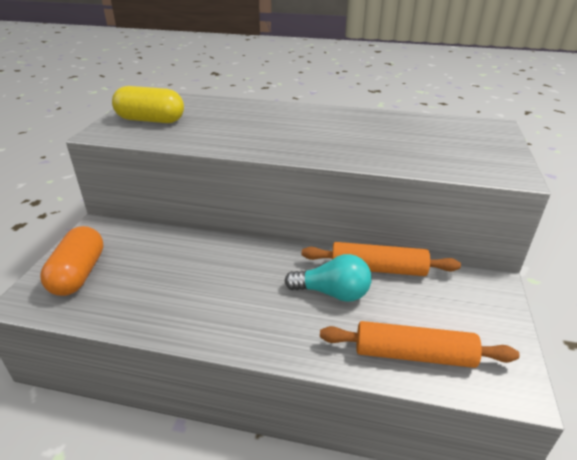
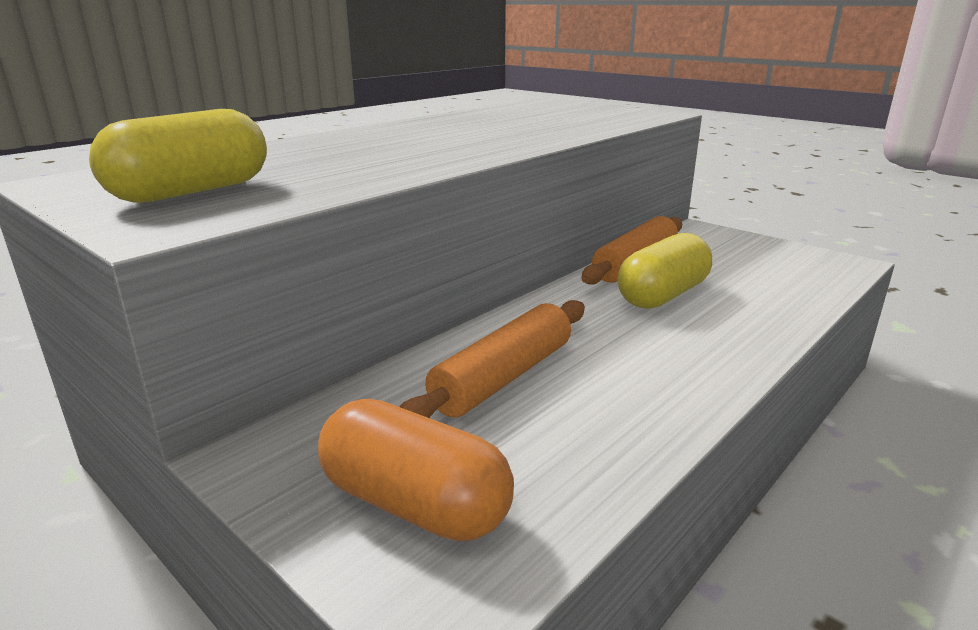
camera: 60 degrees left, 10 degrees down
(333, 293) = (662, 295): turquoise light bulb -> yellow capsule
(413, 355) = (790, 286): orange rolling pin -> orange rolling pin (503, 377)

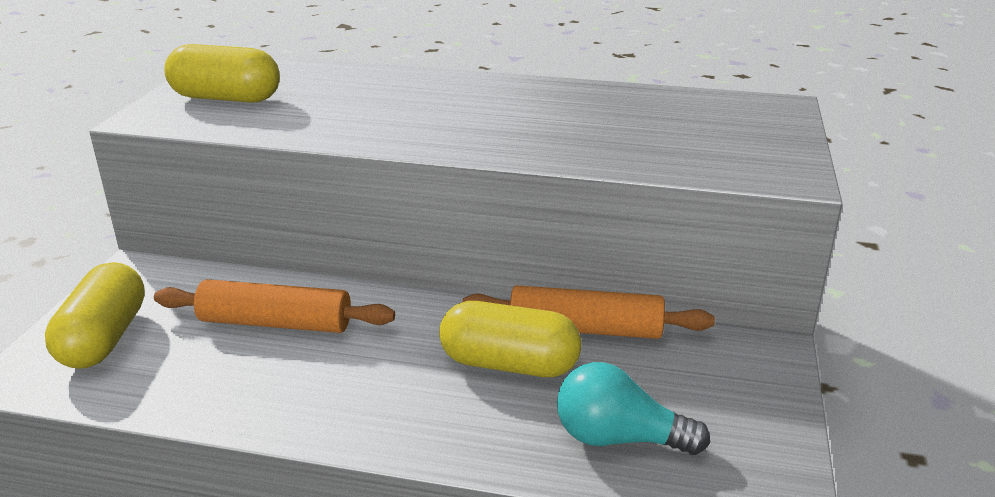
camera: 60 degrees right, 5 degrees up
(414, 504) = (104, 338): orange capsule -> yellow capsule
(775, 285) = (618, 438): none -> turquoise light bulb

